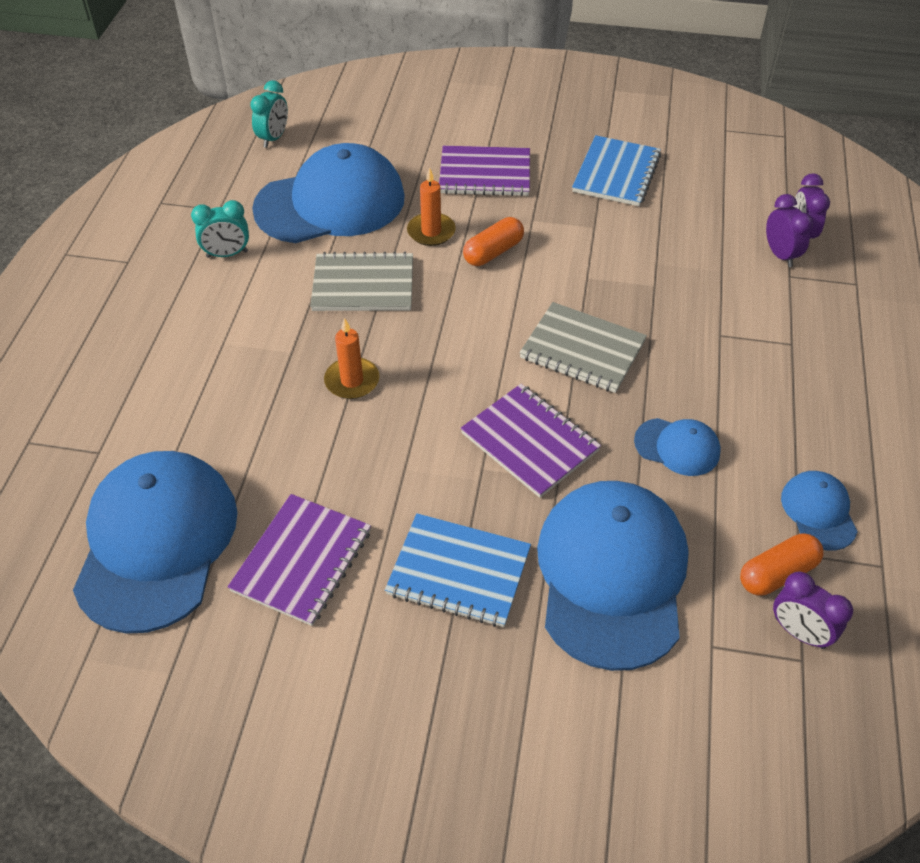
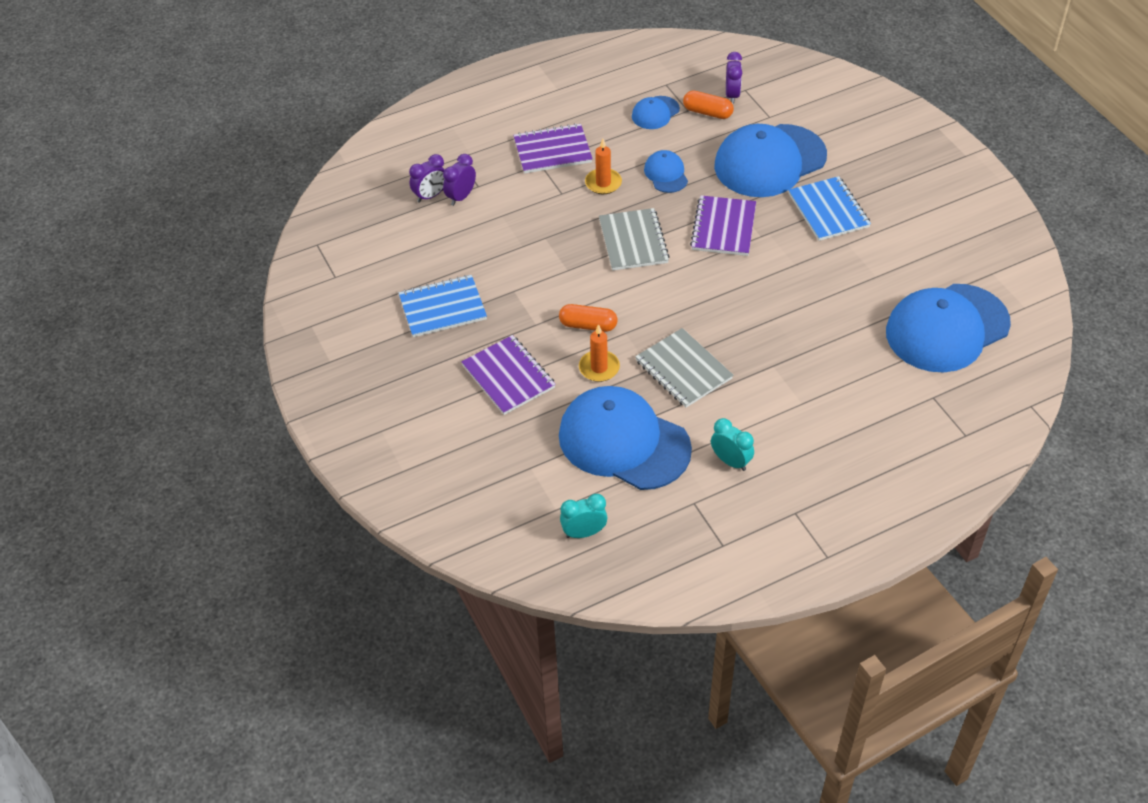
camera: 125 degrees left, 0 degrees up
(302, 561) = (889, 267): purple notebook -> purple notebook (552, 150)
(352, 381) = (763, 323): orange candle -> orange candle (603, 183)

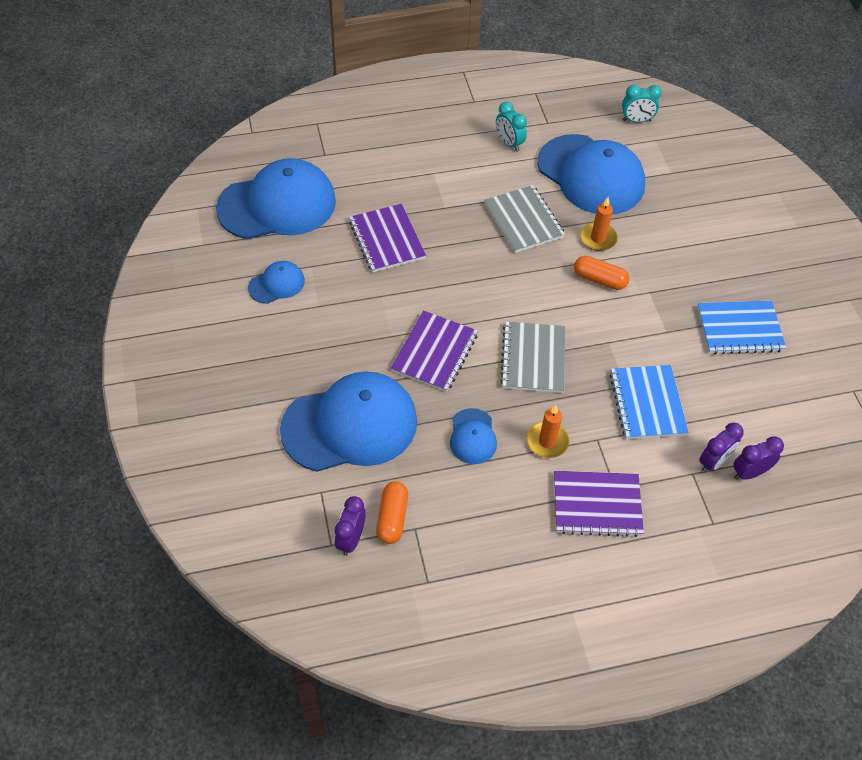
camera: 170 degrees left, 5 degrees up
(508, 376) = (681, 248): purple notebook -> purple notebook (386, 240)
(655, 113) = (456, 534): blue cap -> blue cap (276, 284)
(707, 112) = (392, 518): orange capsule -> orange capsule turned 60 degrees clockwise
(828, 210) = (318, 347): blue notebook -> blue notebook (647, 403)

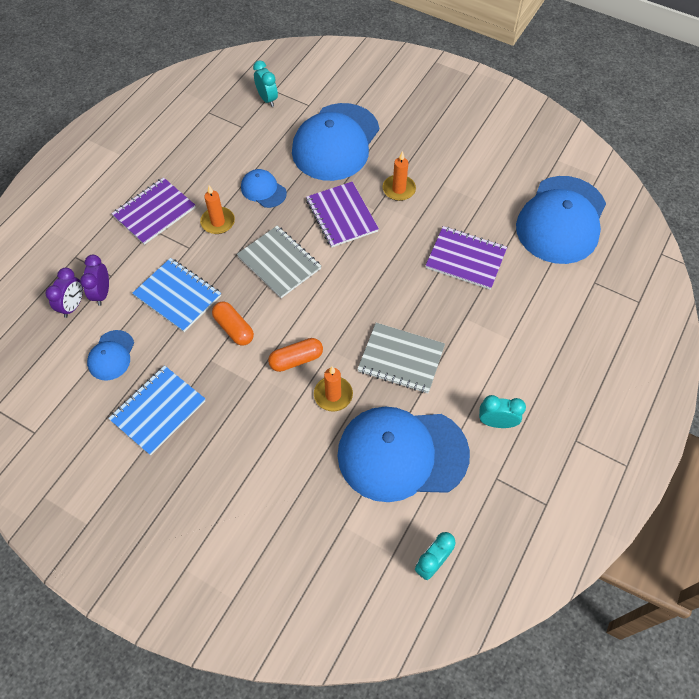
camera: 135 degrees right, 5 degrees up
(276, 284) = (482, 175): blue cap -> blue cap (111, 355)
(351, 539) = (267, 99): purple clock -> turquoise clock
(358, 333) = (399, 189): none -> orange candle
(392, 518) = (258, 122): orange capsule -> orange capsule (234, 328)

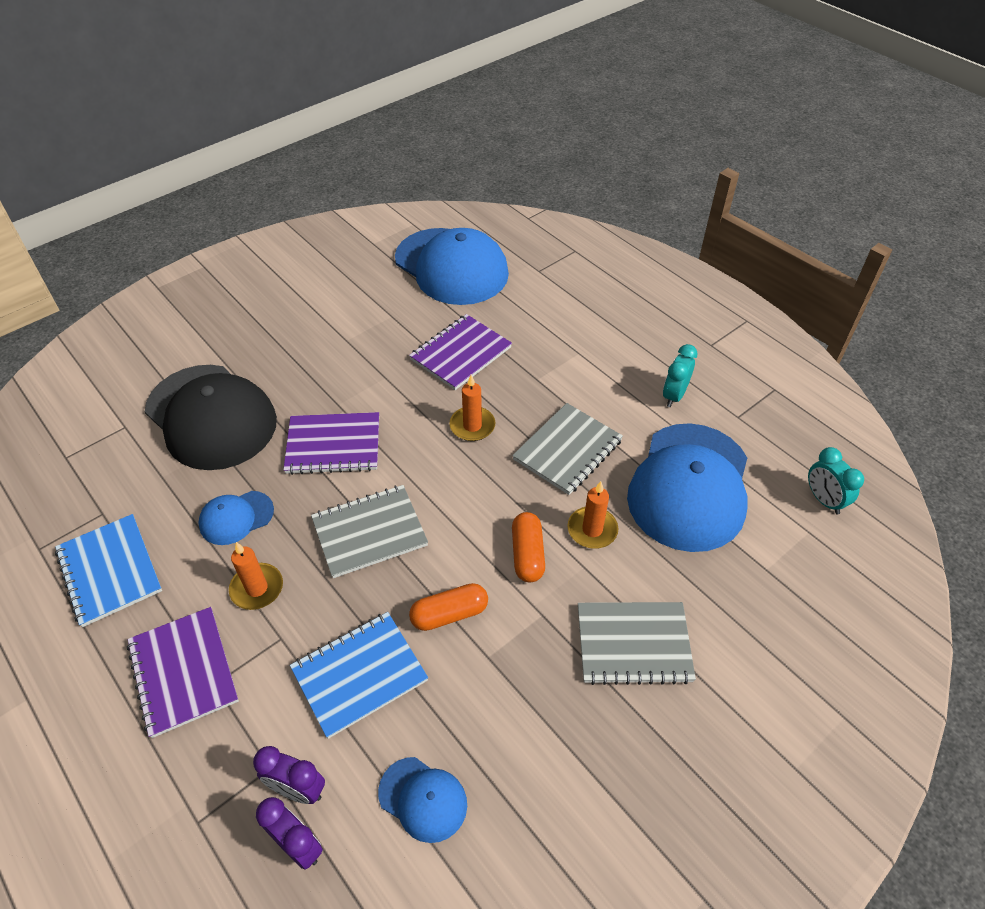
camera: 70 degrees left, 10 degrees down
(158, 410) = (545, 748): blue notebook -> blue notebook (109, 571)
(247, 445) = (633, 644): none -> grey notebook
(267, 99) = (75, 469): turquoise clock -> none
(336, 142) = (211, 417): blue cap -> black cap
(399, 189) = (328, 379): orange candle -> orange candle (472, 426)

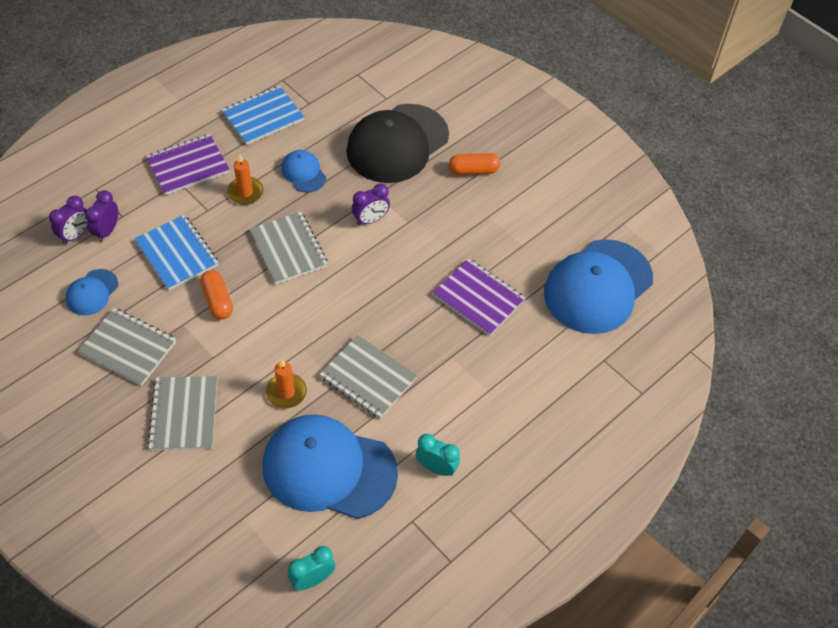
camera: 85 degrees right, 5 degrees up
(333, 445) = (371, 220): purple notebook -> purple clock
(472, 426) = (393, 309): orange candle -> none
(527, 554) = (265, 348): orange capsule -> orange capsule (473, 170)
(529, 729) = (128, 348): none -> grey notebook

